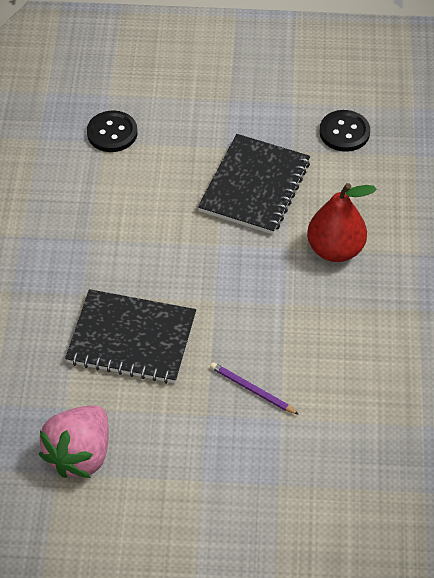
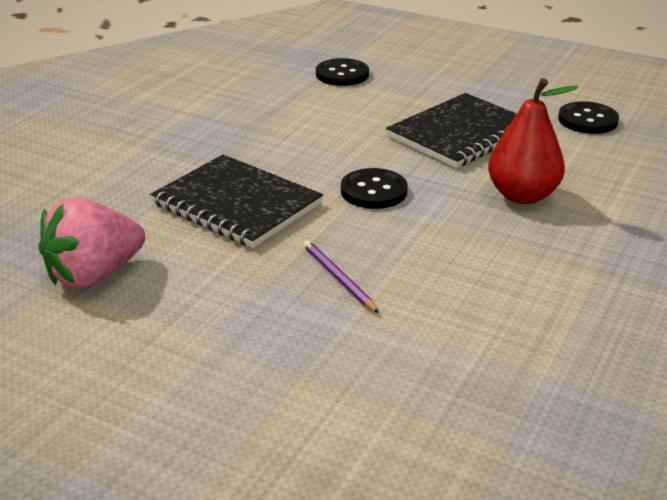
camera: 25 degrees right, 20 degrees down
(225, 285) = (373, 191): none -> black button

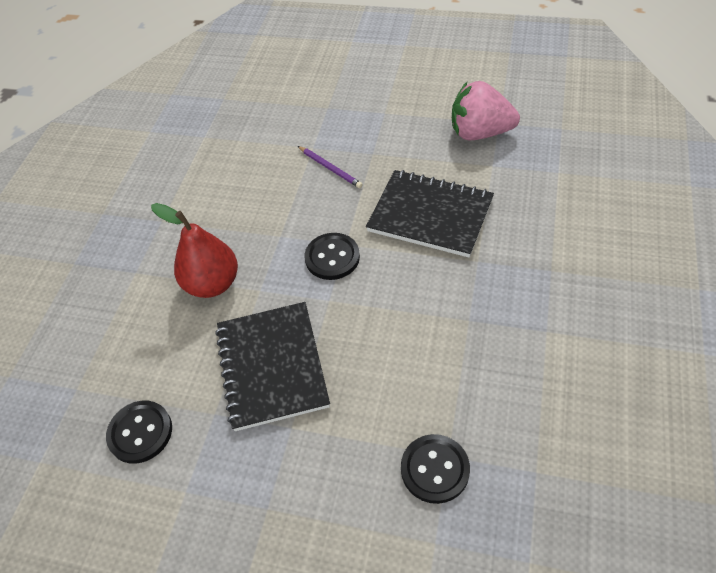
camera: 170 degrees right, 20 degrees up
(94, 275) = (480, 133): pink strawberry -> pink strawberry turned 120 degrees counterclockwise
(461, 134) = (272, 366): black notebook -> black notebook turned 45 degrees counterclockwise

